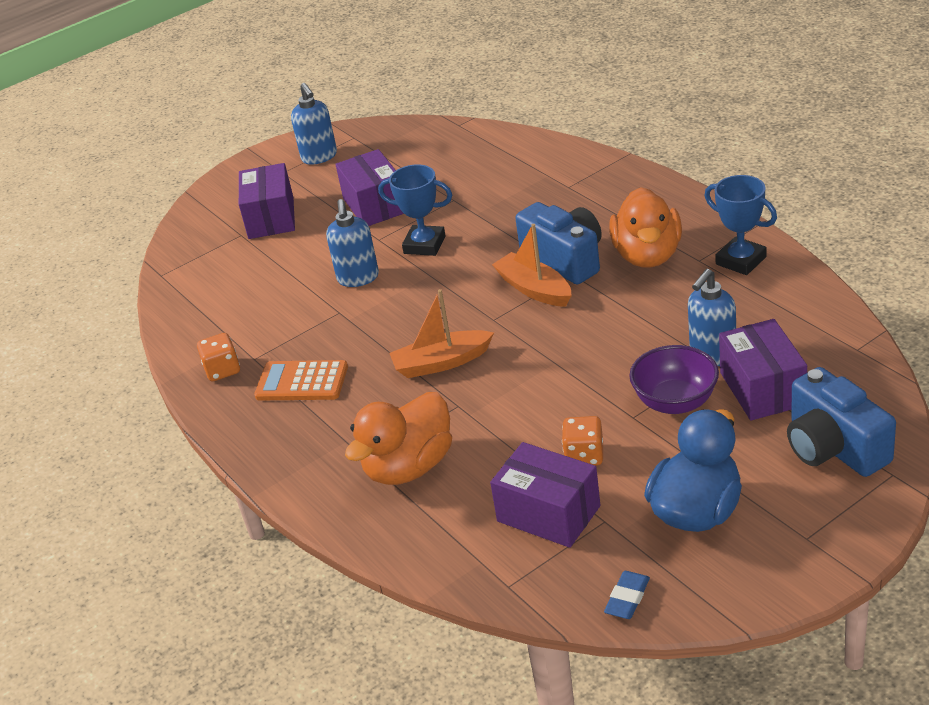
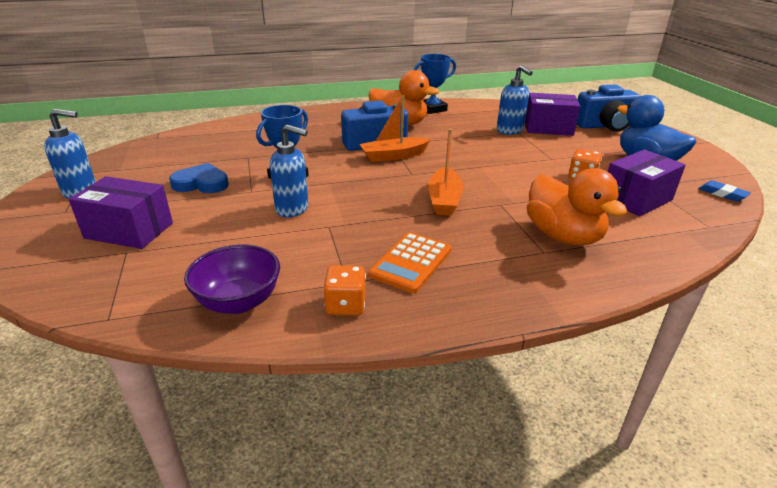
camera: 75 degrees left, 5 degrees down
(375, 205) = (201, 183): purple box -> blue heart
(675, 402) = (545, 147): purple bowl -> purple bowl (239, 302)

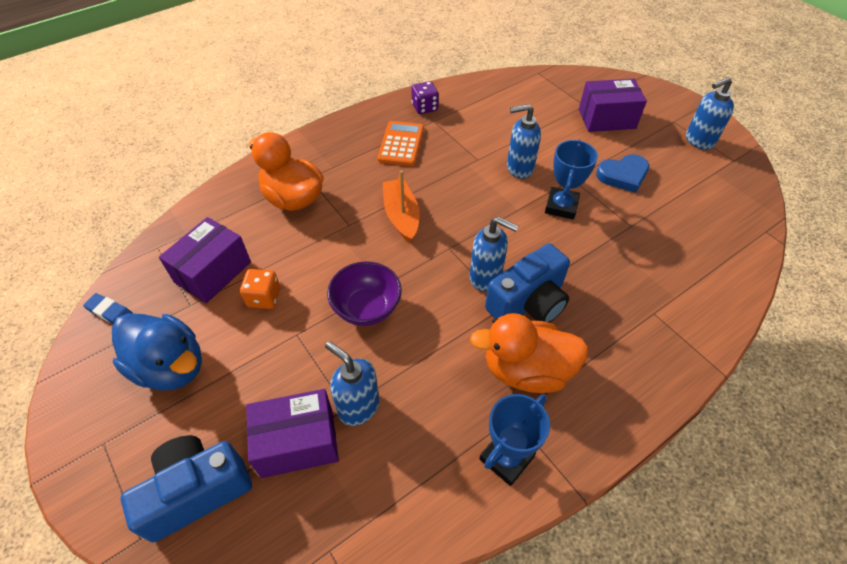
camera: 160 degrees right, 20 degrees up
(239, 302) = (483, 95): purple bowl -> purple bowl (367, 308)
(346, 305) = (424, 107): orange dice -> purple dice
(393, 156) = (486, 277): orange boat -> blue soap dispenser

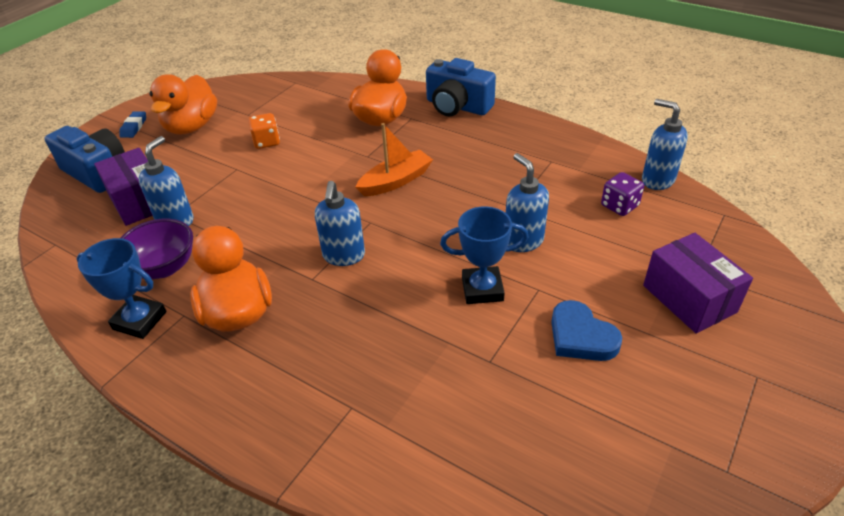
camera: 70 degrees right, 10 degrees down
(110, 312) = (230, 88): blue eraser -> blue eraser (134, 127)
(171, 366) = (191, 127): blue duck -> orange duck
(213, 272) = (282, 112): purple box -> none
(367, 308) = (275, 195): purple bowl -> purple bowl (164, 267)
(401, 144) = (496, 152): orange calculator -> none
(424, 107) = (567, 149): purple dice -> purple dice (619, 206)
(528, 302) = (323, 294): blue camera -> blue camera (457, 106)
(699, 141) = (735, 415): blue soap dispenser -> blue soap dispenser (657, 180)

